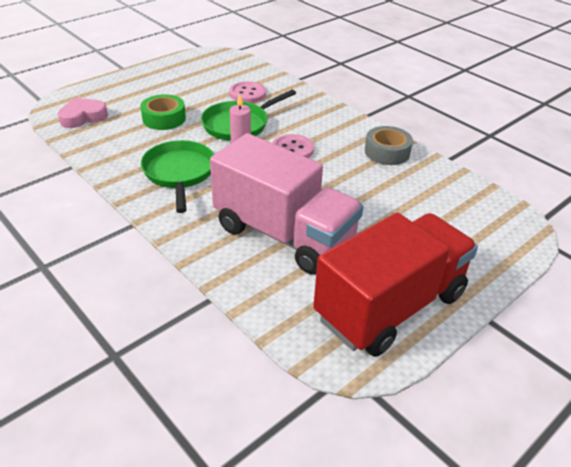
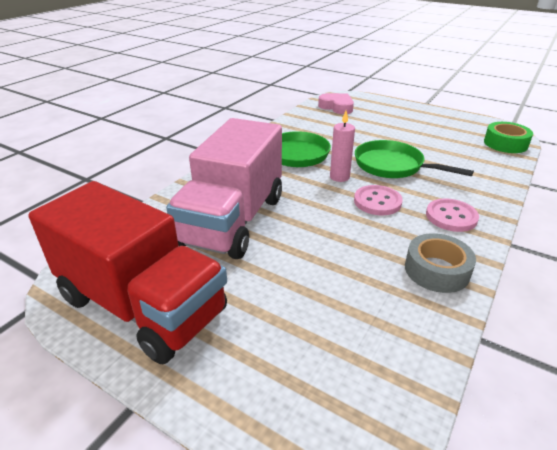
camera: 75 degrees right, 5 degrees down
(164, 118) = (366, 133): green tape -> green tape (505, 143)
(247, 94) = (454, 159): pink button -> pink button (451, 217)

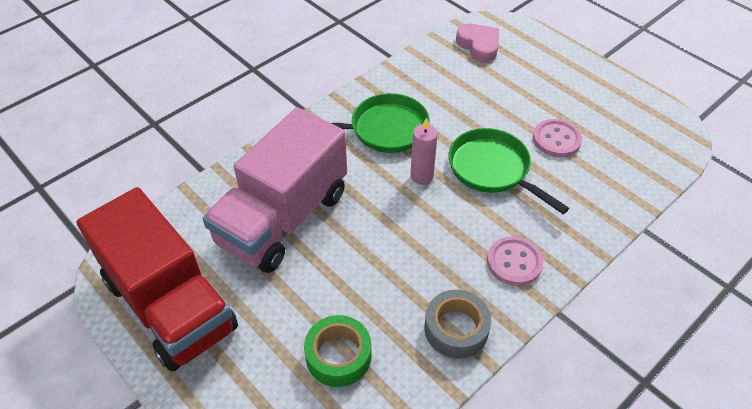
camera: 15 degrees right, 15 degrees up
(377, 202) = (445, 223): pink button -> pink button (556, 139)
(505, 143) = (659, 157): green tape -> green tape (338, 356)

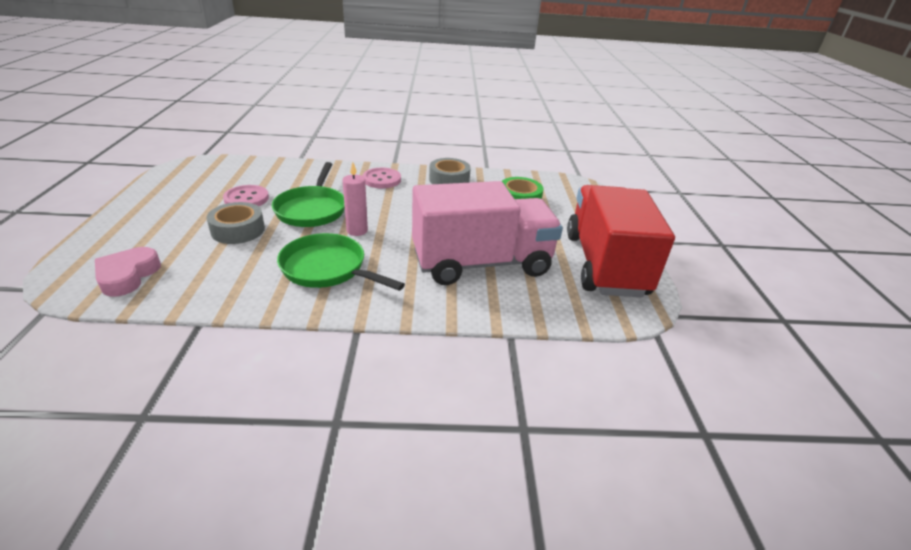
camera: 140 degrees left, 15 degrees down
(496, 111) = (238, 230): none -> grey tape

